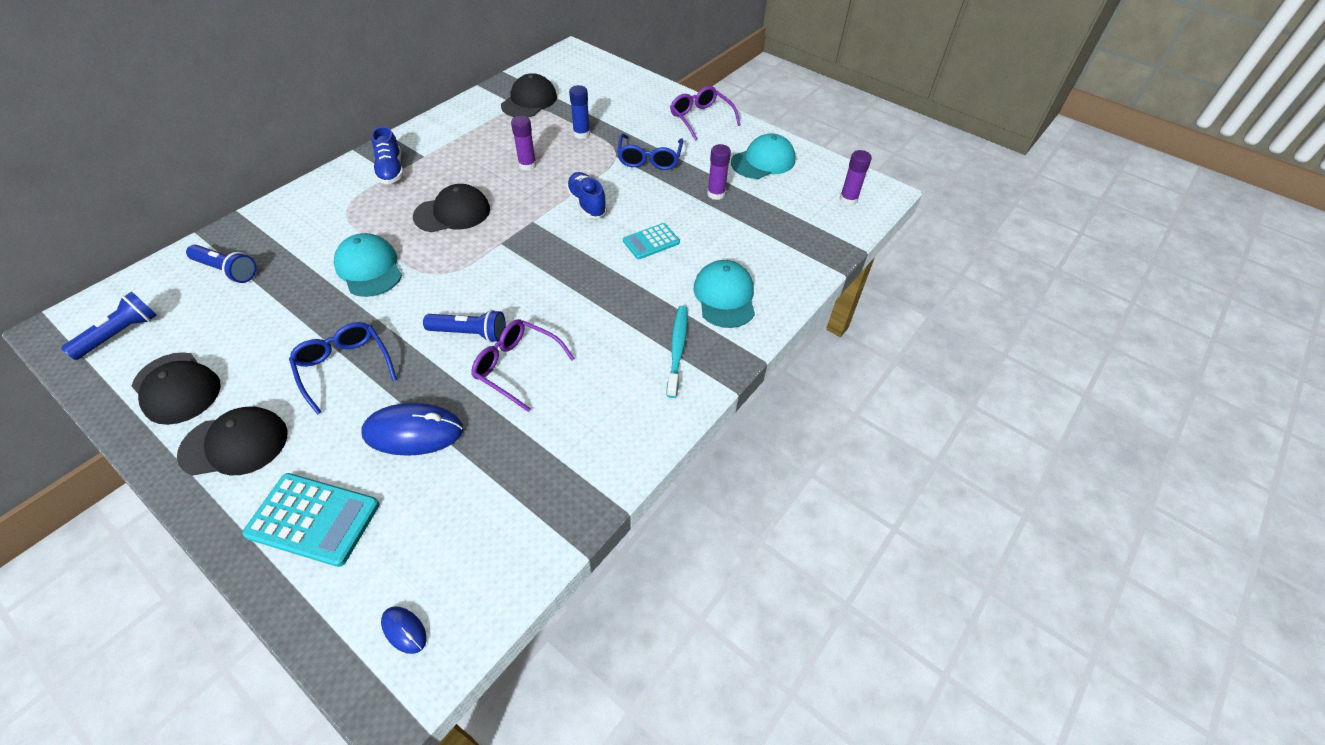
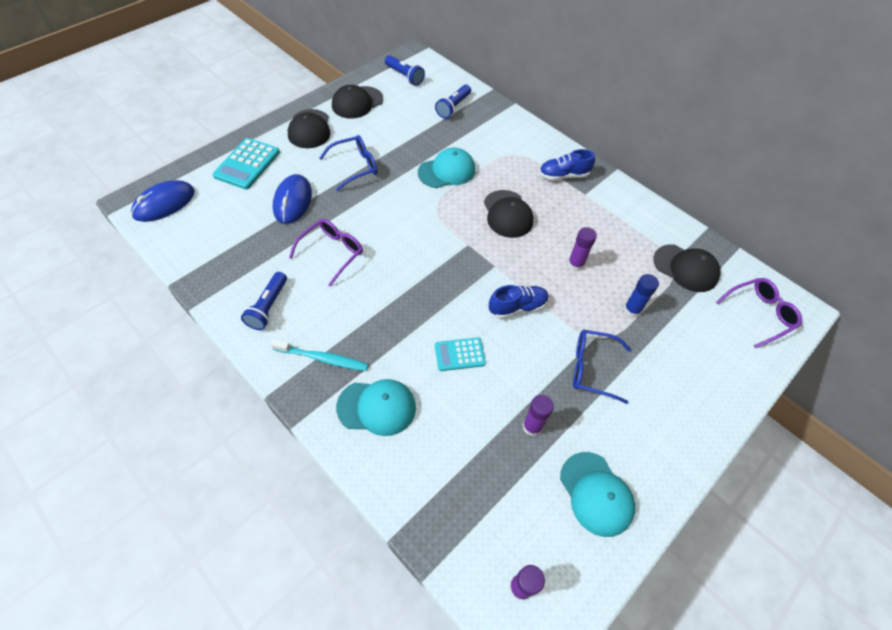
camera: 95 degrees right, 5 degrees up
(404, 630) = (164, 203): blue mouse -> blue mouse, size x2.08
(470, 333) = (371, 226): blue flashlight -> blue flashlight (268, 307)
(651, 242) = (459, 354): turquoise calculator -> turquoise calculator turned 75 degrees counterclockwise
(700, 118) = (680, 434): purple glasses -> purple glasses (759, 314)

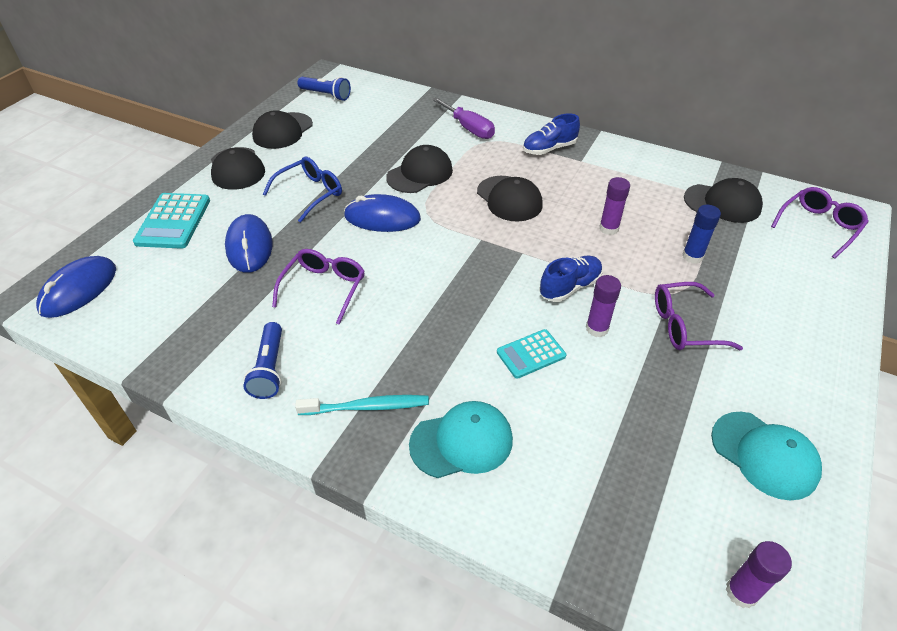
camera: 15 degrees left, 10 degrees down
(400, 203) = (382, 218): none -> blue mouse
(447, 171) = (420, 174): turquoise cap -> black cap
(453, 107) = (396, 112): blue flashlight -> none
(506, 138) = (469, 128): none -> purple screwdriver
(532, 426) = (654, 406): purple glue stick -> purple glue stick (597, 328)
(591, 368) = (684, 325): blue glasses -> purple glasses

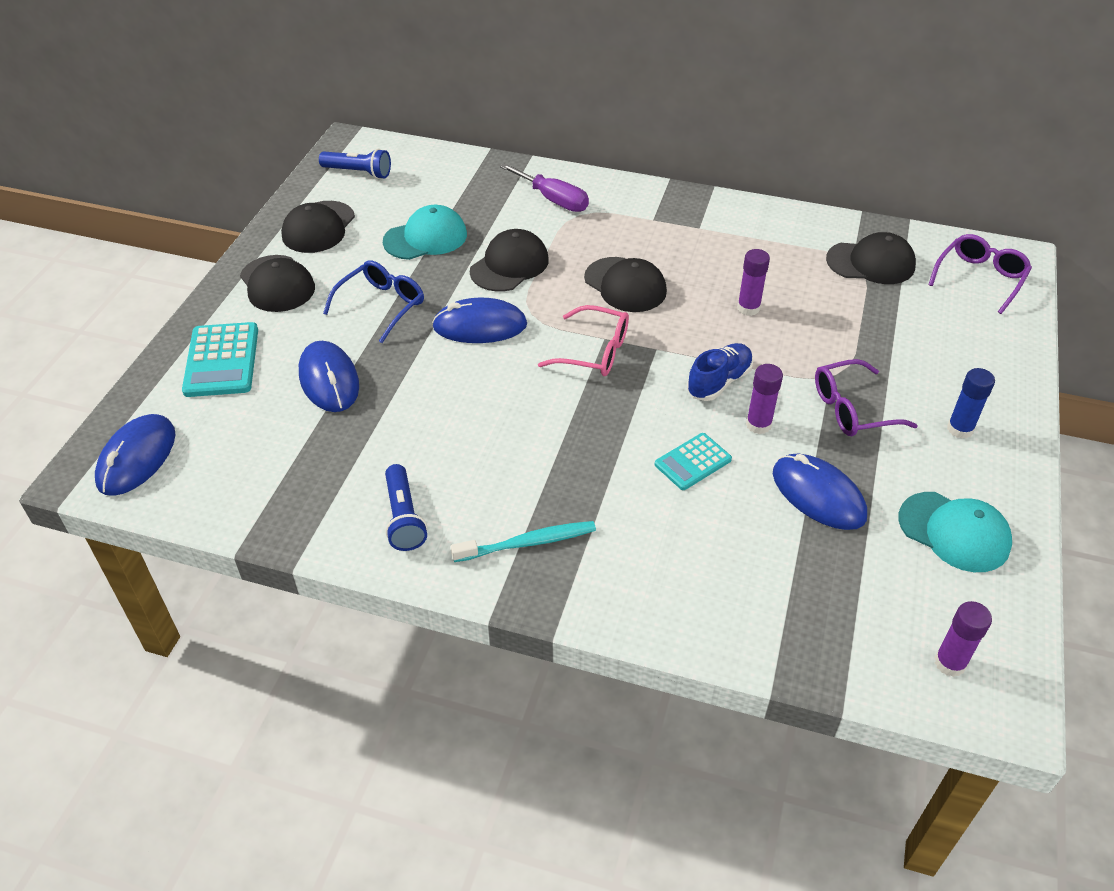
camera: 10 degrees left, 0 degrees up
(324, 288) = (437, 418): purple glasses -> none
(461, 442) = (641, 564): turquoise cap -> turquoise cap (425, 238)
(470, 249) = (595, 352): none -> pink glasses
(549, 149) = (658, 216): blue shoe -> none
(639, 400) = (818, 495): none -> blue mouse
(692, 256) = (847, 330): blue glue stick -> blue glue stick (960, 429)

